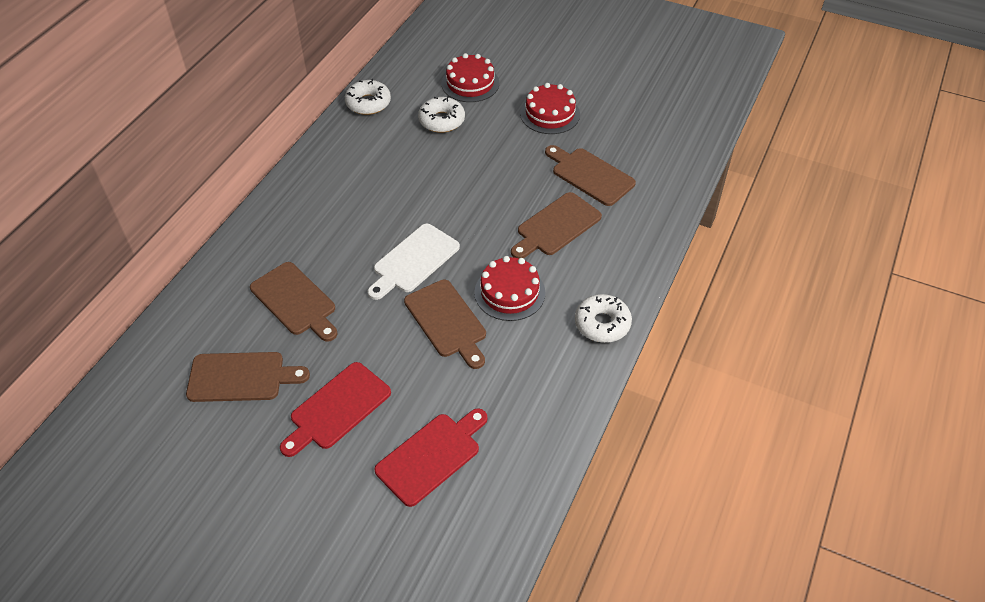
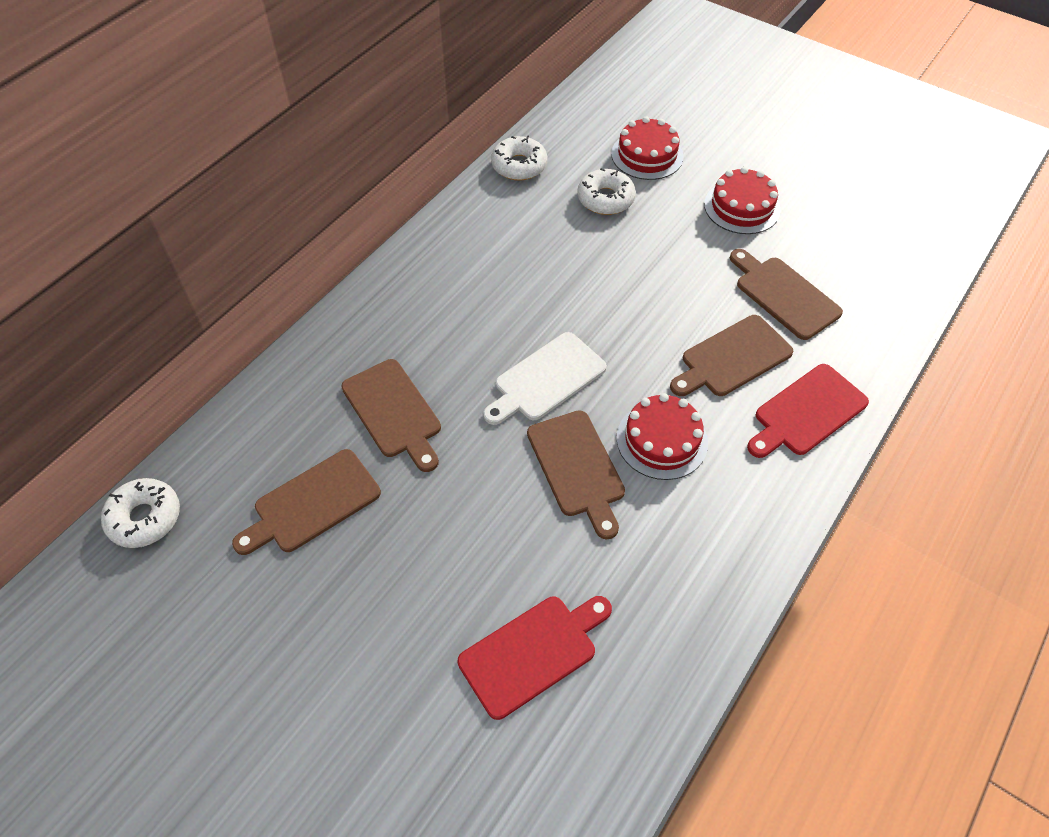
camera: 10 degrees right, 5 degrees up
(241, 377) = (312, 503): brown cutting board -> brown cutting board turned 135 degrees clockwise
(337, 408) = (423, 565): red cutting board -> red cutting board (807, 412)
(602, 324) = (777, 502): white donut -> white donut (145, 518)

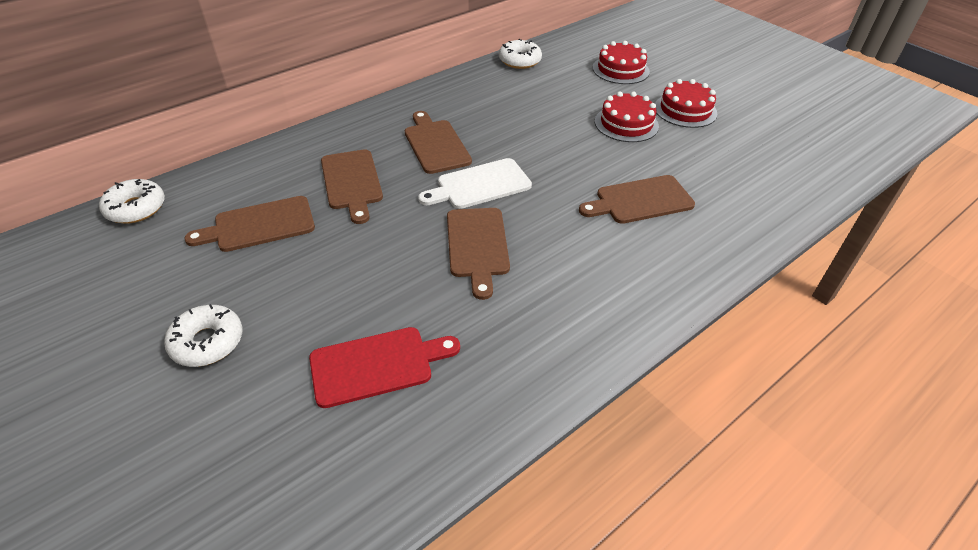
camera: 15 degrees right, 10 degrees down
(605, 199) = (577, 89): white donut -> white donut (207, 342)
(662, 440) = (557, 242): red cake -> red cake (626, 124)
(784, 295) = (700, 169): brown cutting board -> brown cutting board (435, 144)
(807, 412) = (693, 249): red cutting board -> none

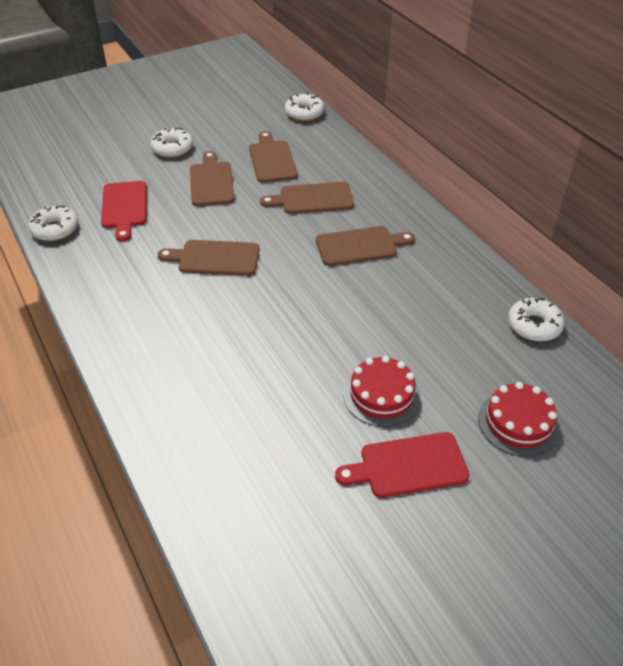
camera: 100 degrees right, 0 degrees up
(444, 445) = (55, 229): none -> white donut
(480, 185) = (292, 267): white cutting board -> none
(640, 200) = (241, 372): brown cutting board -> brown cutting board (211, 182)
(685, 110) = (408, 466): red cake -> red cutting board

